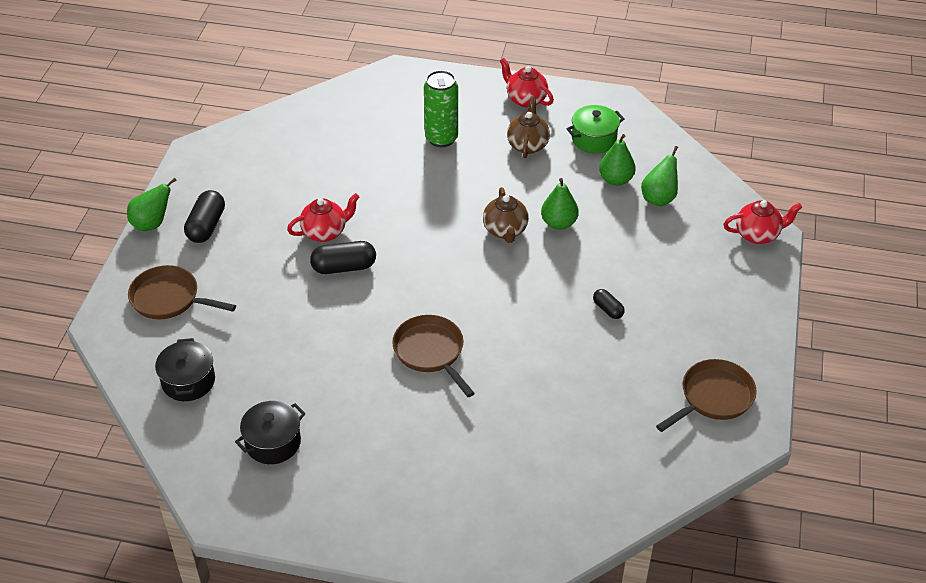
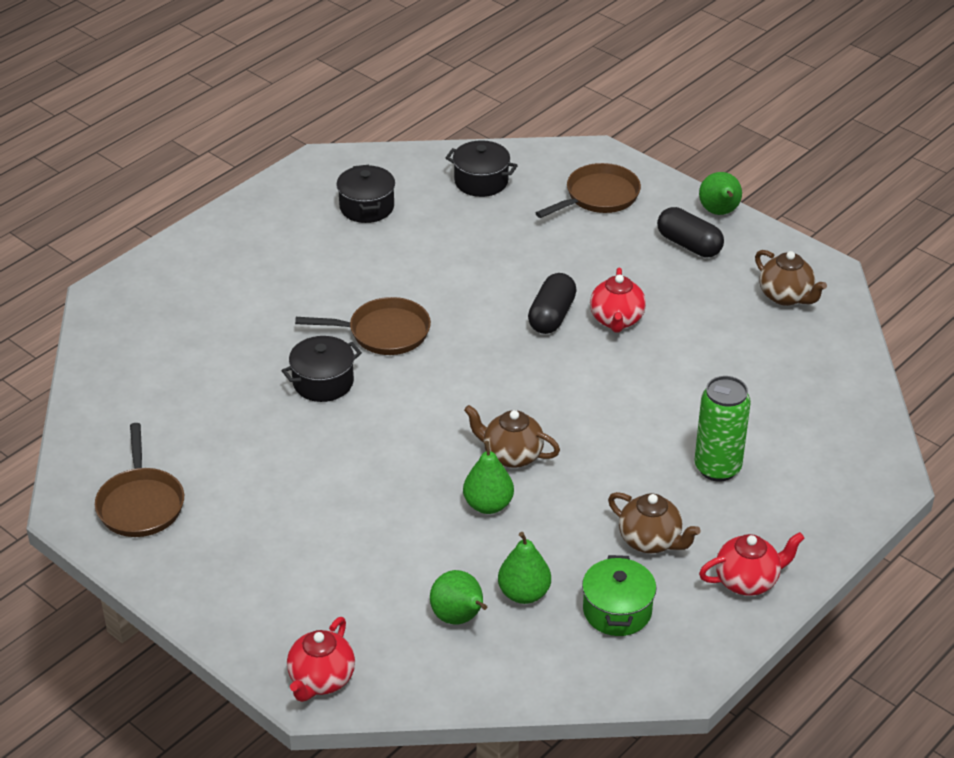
camera: 120 degrees right, 5 degrees down
(240, 160) = (786, 296): none -> brown teapot
(512, 360) = (323, 382): none -> black pot
(608, 309) = (325, 482): black capsule -> none

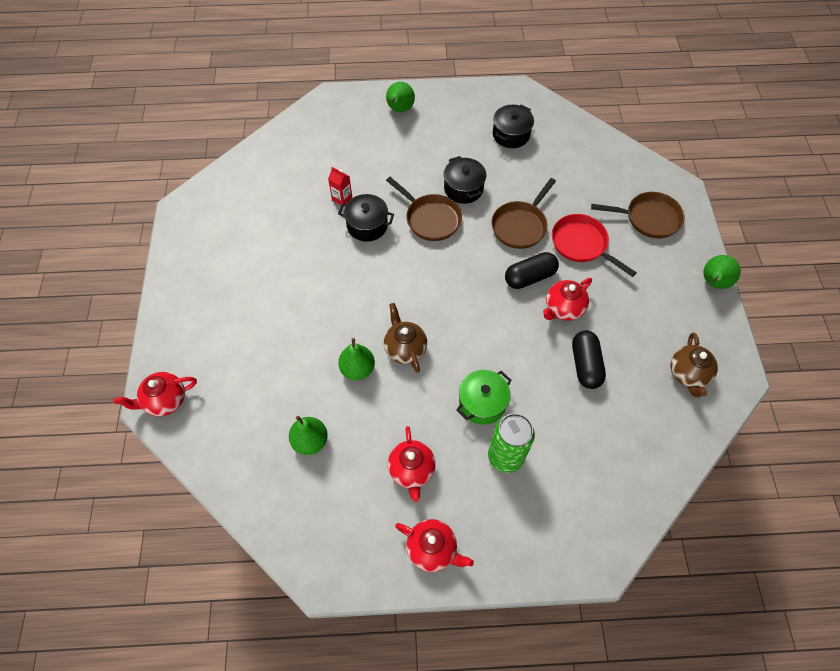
camera: 45 degrees right, 20 degrees up
(140, 503) = (211, 228): brown pan -> brown pan (520, 225)
(259, 377) = (342, 198): none -> red carton
(459, 618) = (264, 425): green pear -> green pear (399, 109)
(481, 181) = (591, 161): black pot -> black pot (463, 188)
(565, 257) = (582, 244): none -> red pan
(617, 611) = (342, 498): green pot -> green pot (482, 403)
(650, 541) = (411, 470): brown teapot -> red teapot
(689, 245) = (667, 291): black capsule -> black capsule (585, 365)

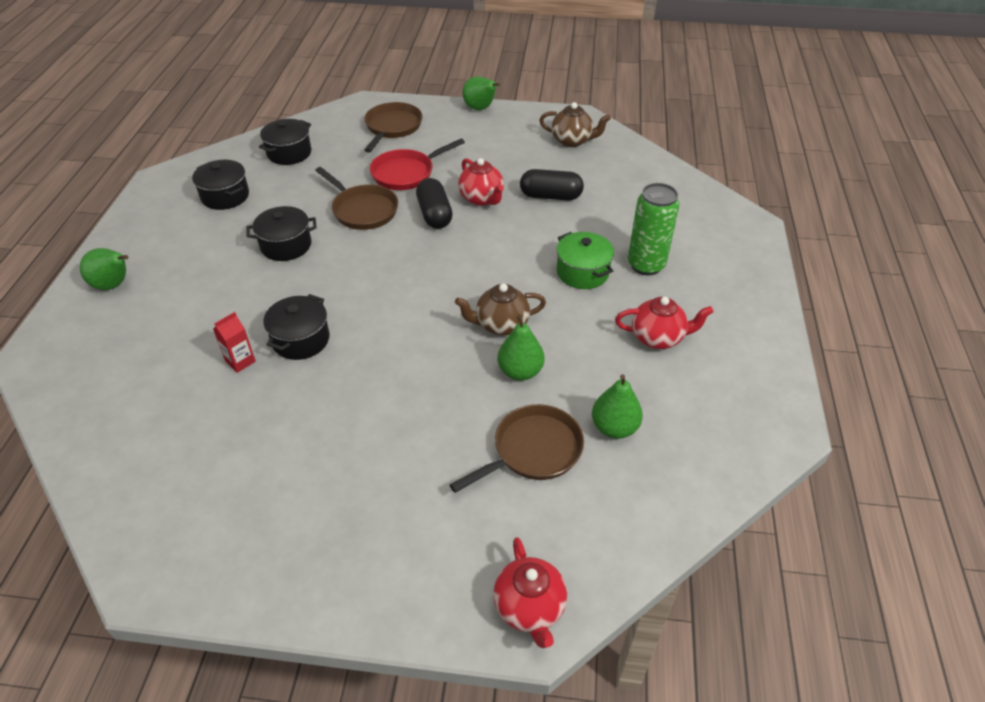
camera: 80 degrees left, 15 degrees down
(430, 218) = (318, 279): brown pan -> brown pan (532, 451)
(432, 549) = (747, 332): red teapot -> none
(581, 156) = (289, 153): none -> black pot

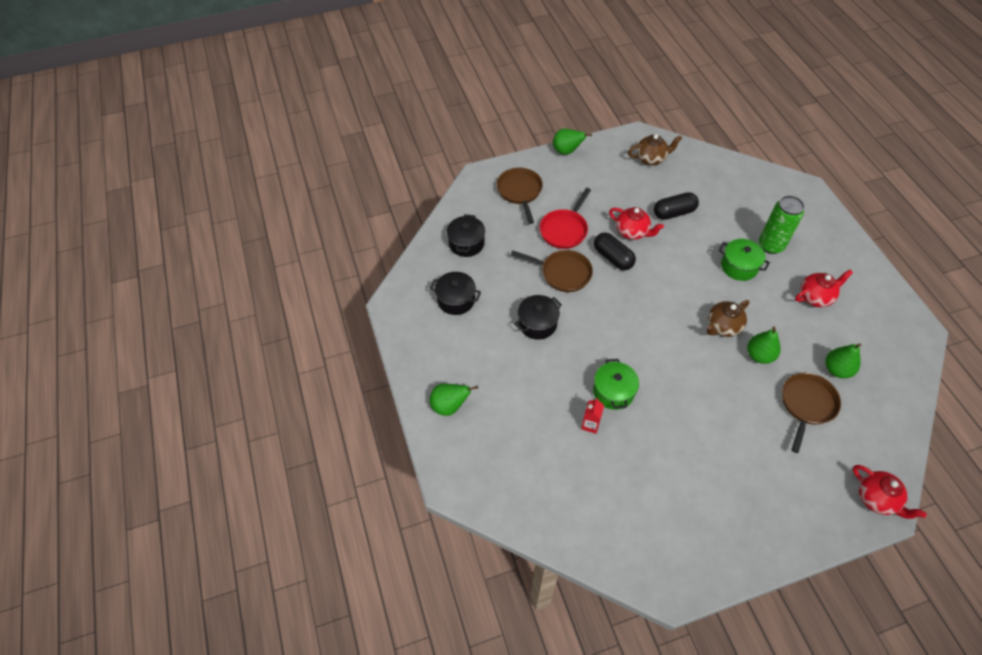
camera: 25 degrees left, 10 degrees up
(301, 339) = (613, 392): black pot -> green pot

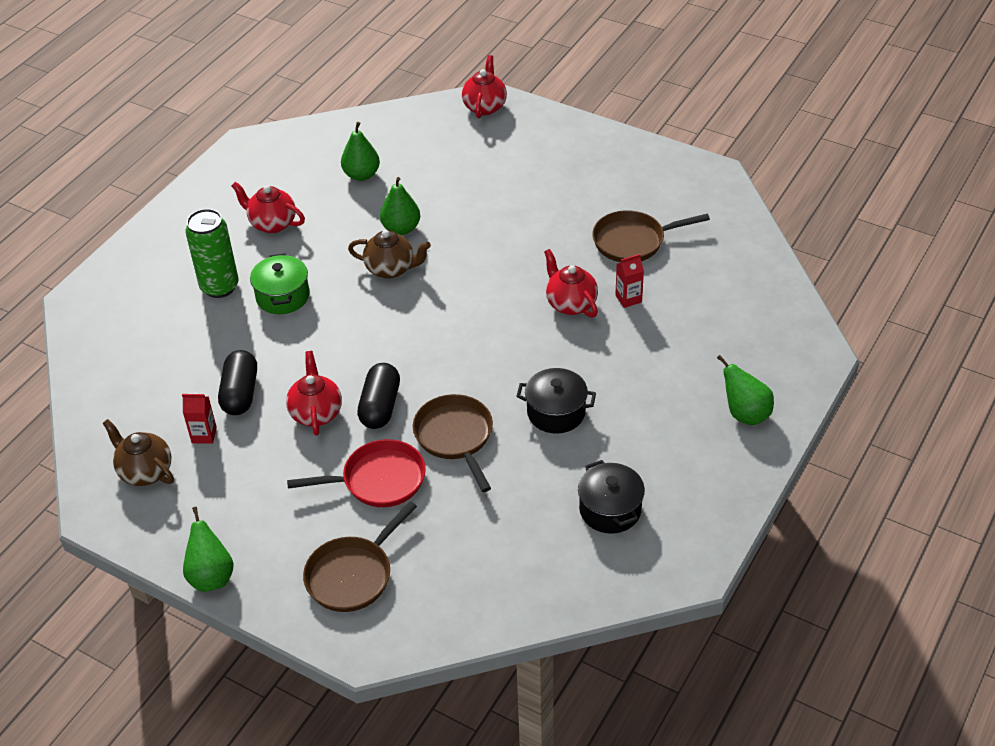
camera: 130 degrees left, 10 degrees down
(466, 243) = (510, 566): black pot -> none
(613, 392) = (570, 304): green pot -> red teapot
(656, 187) = (204, 435): none -> red carton
(674, 213) = (240, 393): black capsule -> black capsule turned 60 degrees clockwise
(806, 405) = (429, 176): brown pan -> brown pan (633, 241)

